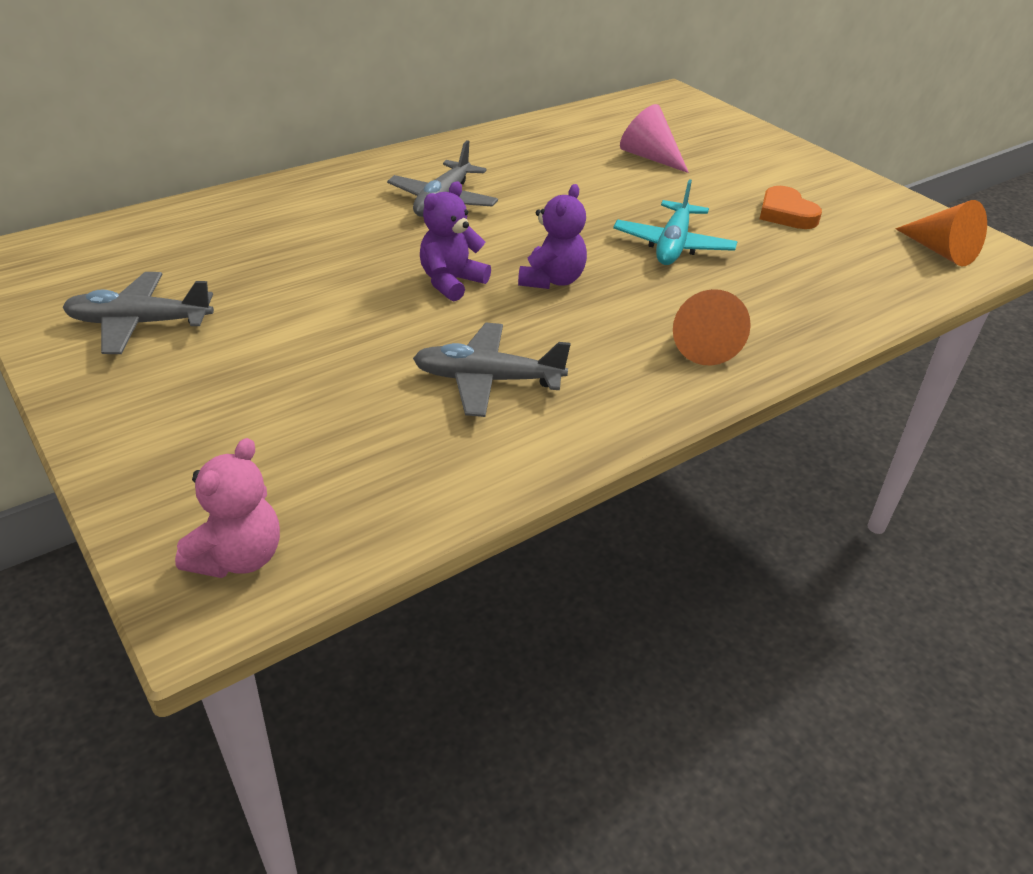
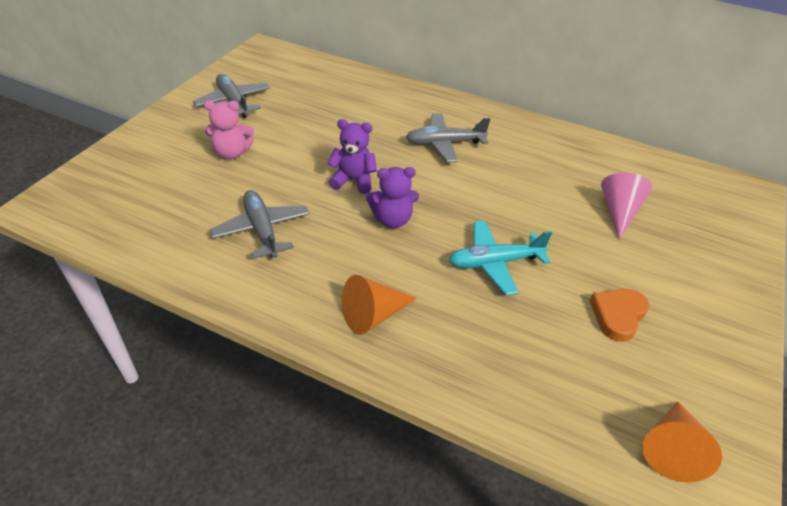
camera: 60 degrees right, 5 degrees up
(238, 557) = (75, 203): pink teddy bear -> pink teddy bear (232, 153)

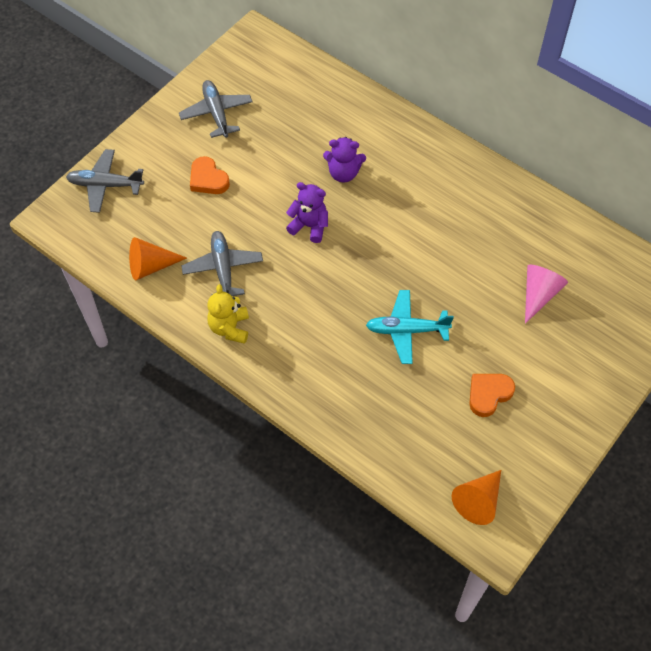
camera: 15 degrees right, 15 degrees up
(232, 153) = (208, 179): pink teddy bear -> orange heart
(280, 289) = (230, 328): none -> yellow teddy bear
(373, 315) = (295, 362): orange cone -> orange cone (151, 266)
(392, 219) = (333, 274): purple teddy bear -> purple teddy bear (343, 173)
(444, 144) = (404, 192): grey plane -> grey plane (105, 185)

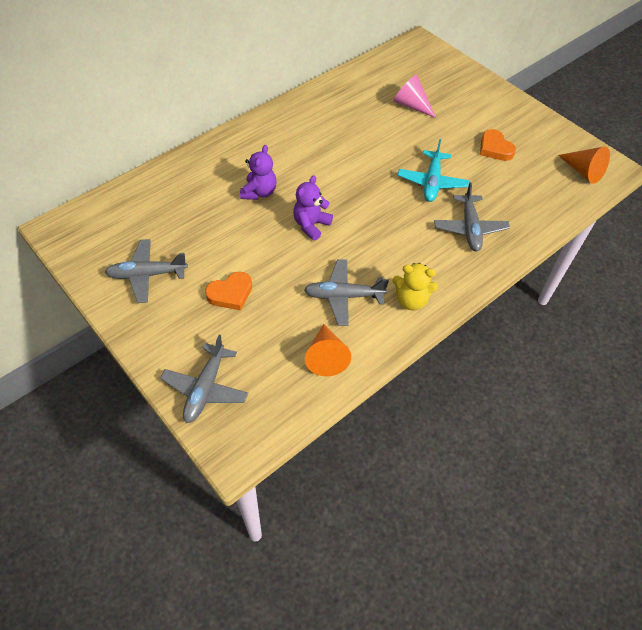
camera: 80 degrees left, 5 degrees down
(343, 375) = (469, 228): none -> grey plane

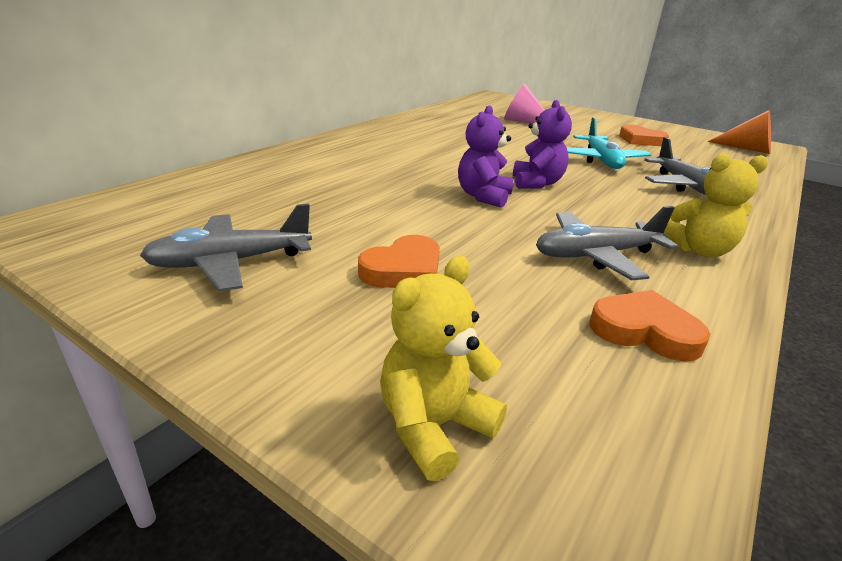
camera: 15 degrees left, 25 degrees down
(205, 388) = (434, 426): grey plane -> yellow teddy bear
(259, 192) = (388, 176): purple teddy bear -> purple teddy bear (536, 183)
(326, 356) = (644, 331): orange cone -> orange heart

